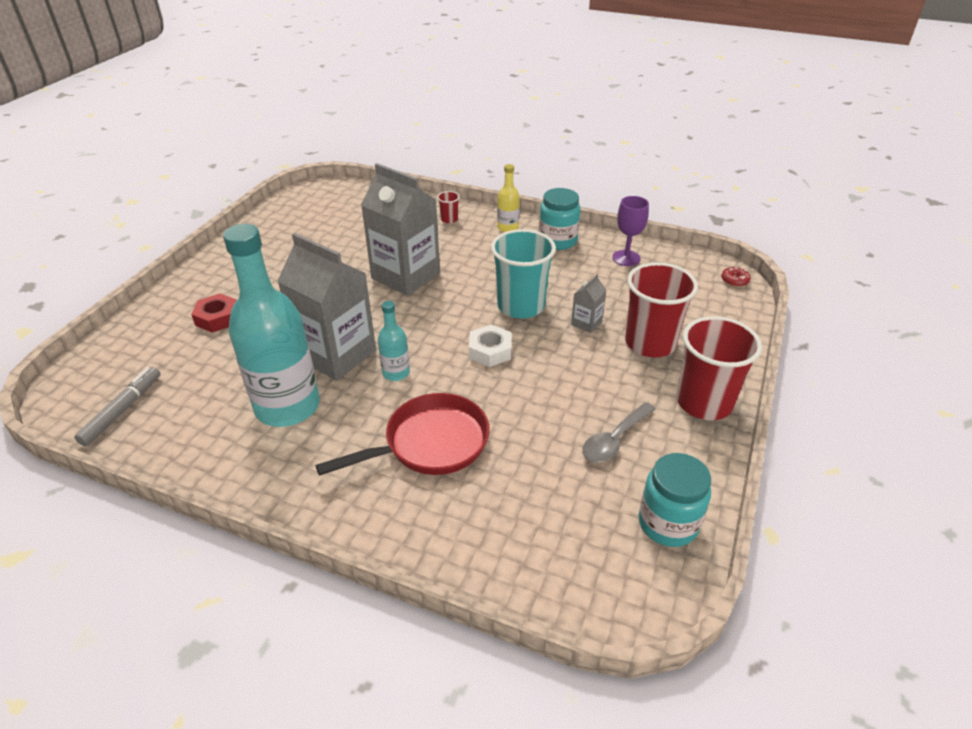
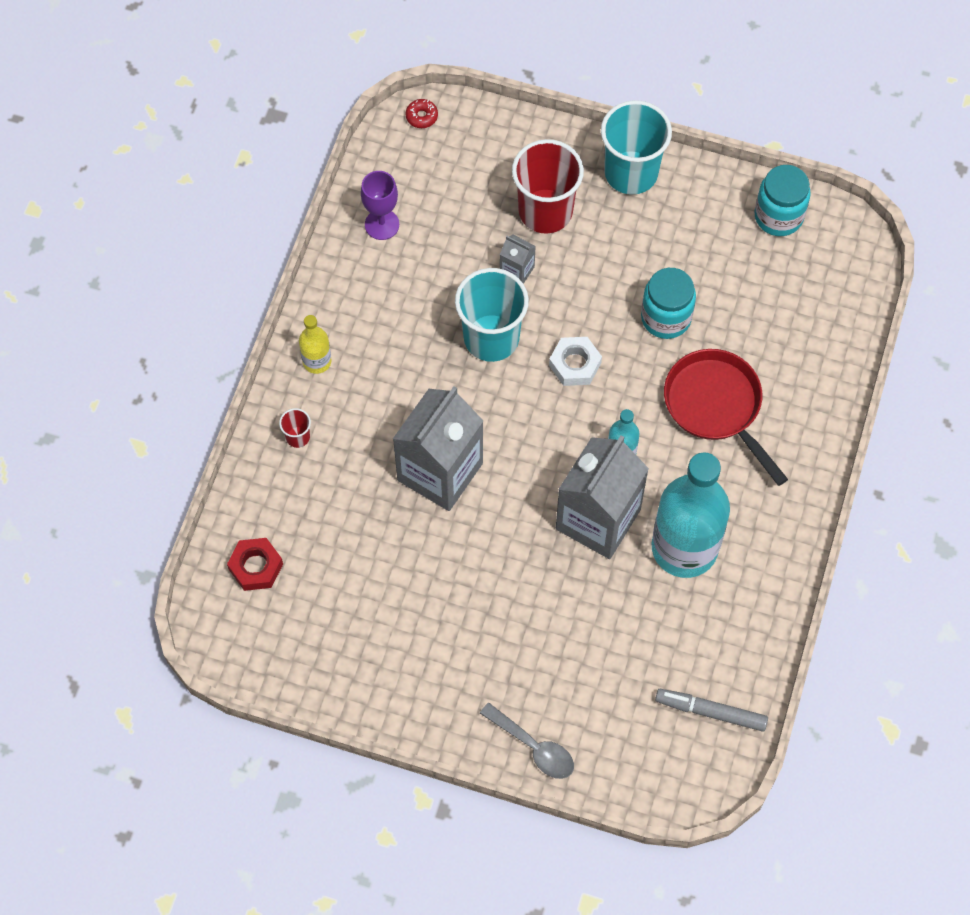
camera: 95 degrees left, 25 degrees up
(218, 318) = (546, 670): red nut -> red nut (256, 567)
(557, 241) = (346, 300): turquoise jar -> turquoise jar (666, 318)
(614, 440) = (690, 251): grey spoon -> grey spoon (533, 747)
(704, 402) = (631, 172): red cup -> turquoise cup

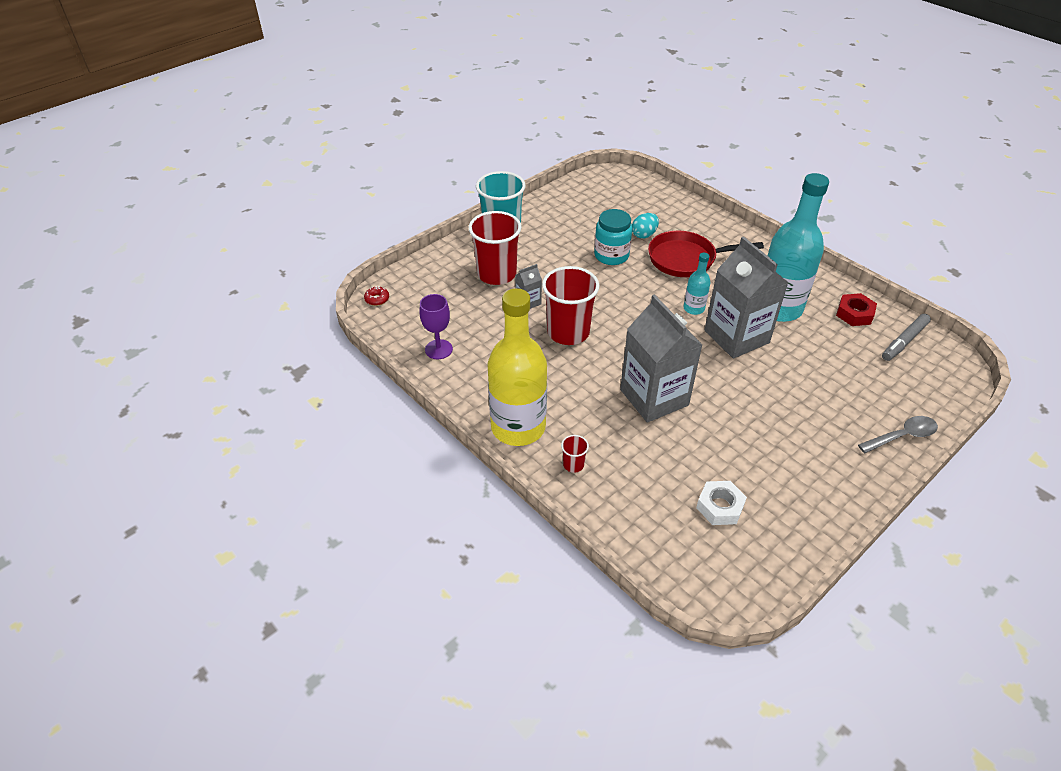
camera: 60 degrees left, 20 degrees down
(256, 567) = (672, 539): red nut -> red nut (854, 314)
(317, 361) = (518, 427): yellow bottle -> yellow bottle, size x2.22
(491, 338) = (568, 332): turquoise cup -> red cup
(575, 364) = (616, 303): white nut -> white nut (720, 507)
(736, 336) = (644, 235): none -> turquoise egg
(778, 216) = (578, 193): turquoise jar -> none

